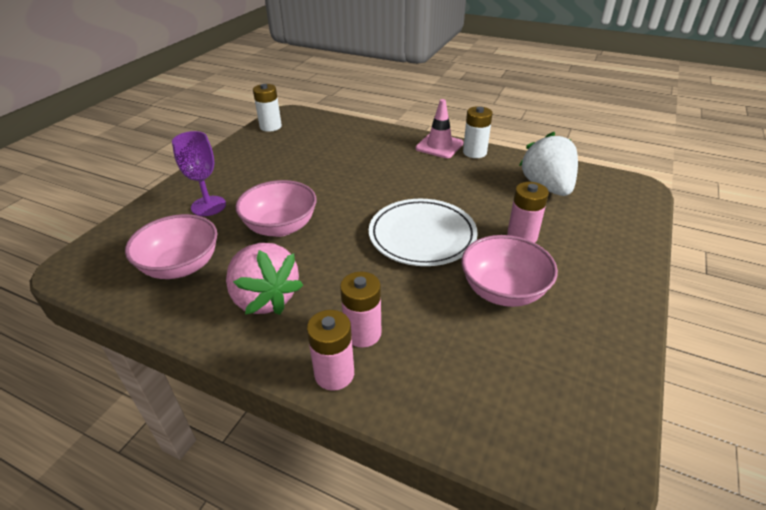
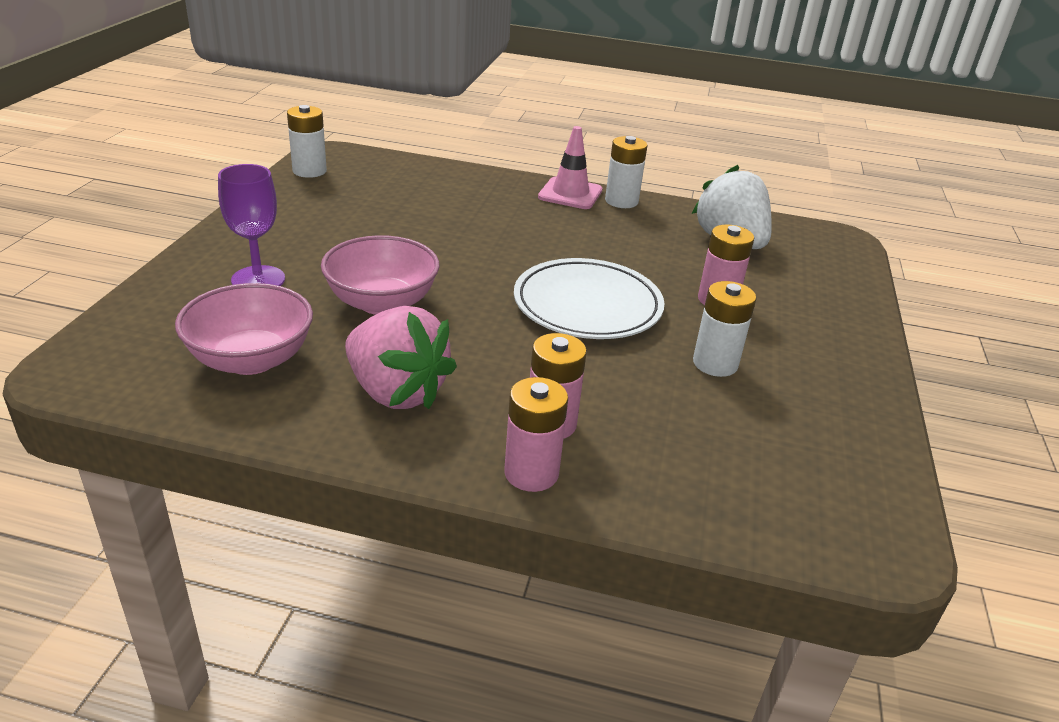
camera: 15 degrees left, 5 degrees down
(503, 291) = (715, 363): pink bowl -> white battery

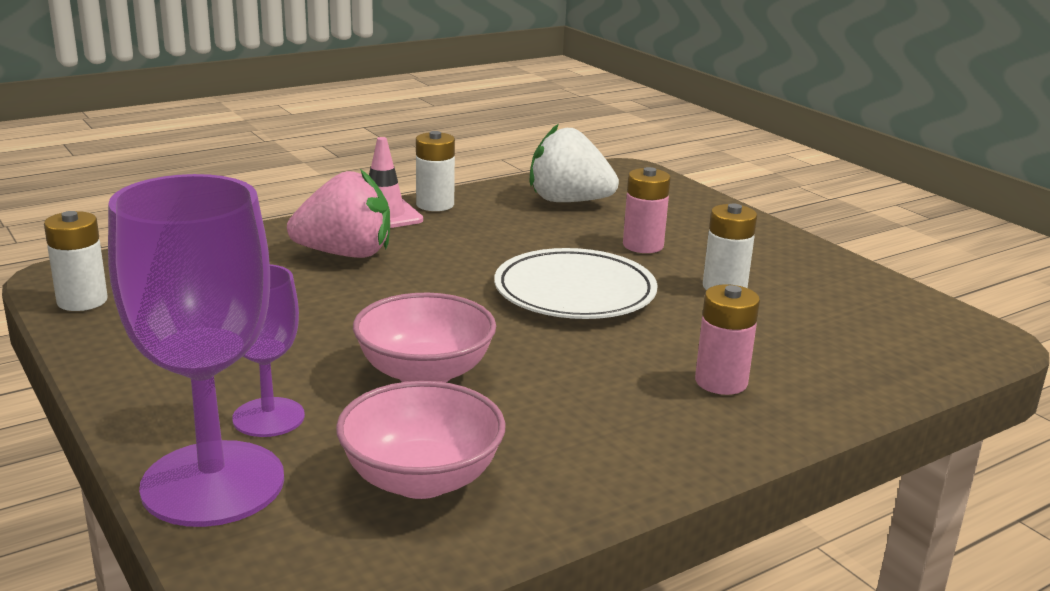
camera: 45 degrees left, 10 degrees down
(168, 297) = (213, 483): none -> purple goblet
(396, 392) = (585, 427): pink strawberry -> pink strawberry (345, 254)
(531, 473) = (775, 418): pink battery -> none

